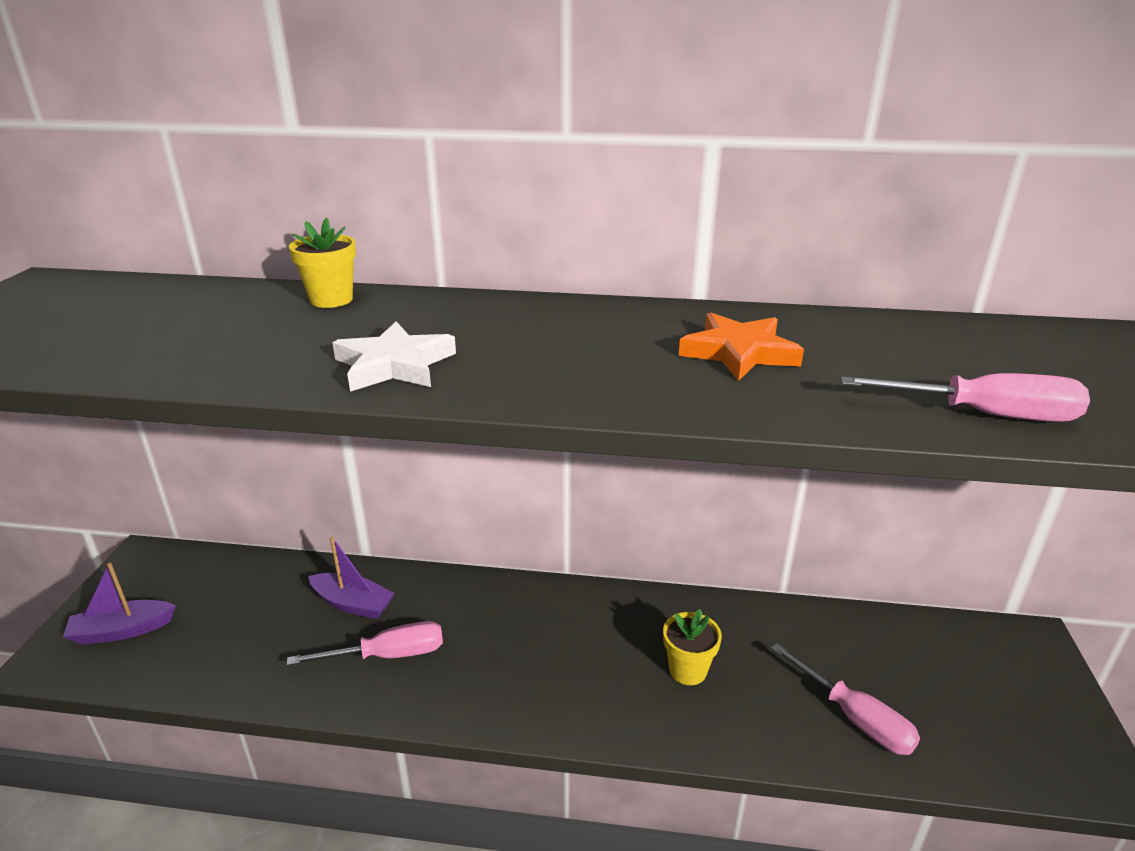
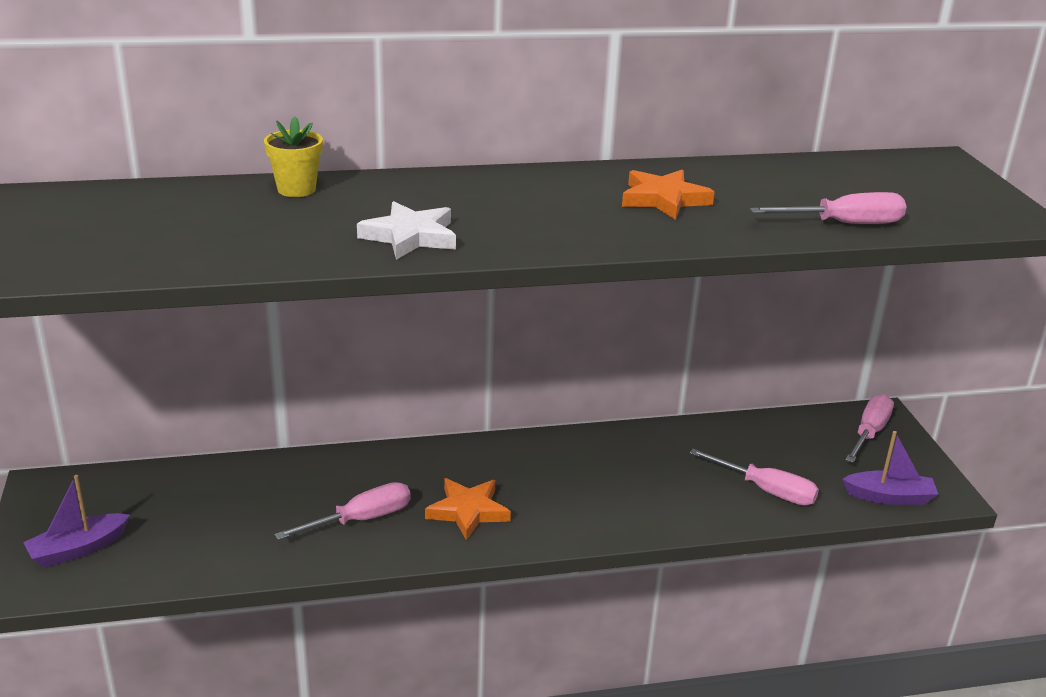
camera: 20 degrees left, 0 degrees up
(352, 604) = (299, 487): purple boat -> purple boat (889, 497)
(499, 669) = (468, 511): none -> orange star
(688, 670) = (626, 483): yellow flower pot -> none
(1012, 661) = (869, 432): none -> pink screwdriver

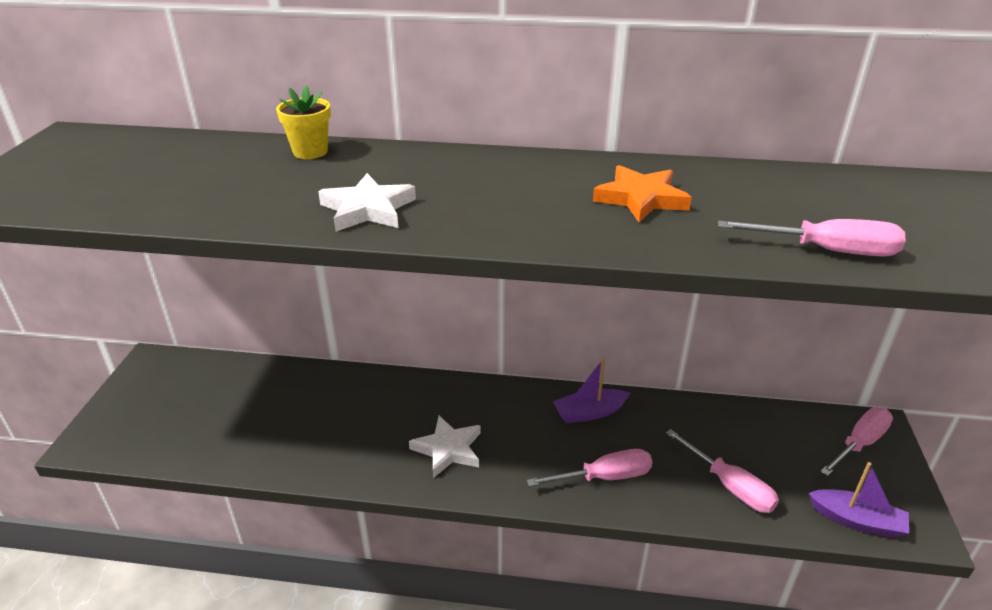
camera: 20 degrees right, 5 degrees up
(78, 549) = (142, 419): purple boat -> purple boat (589, 412)
(361, 519) = (358, 438): pink screwdriver -> pink screwdriver (604, 477)
(468, 511) = (448, 449): orange star -> white star

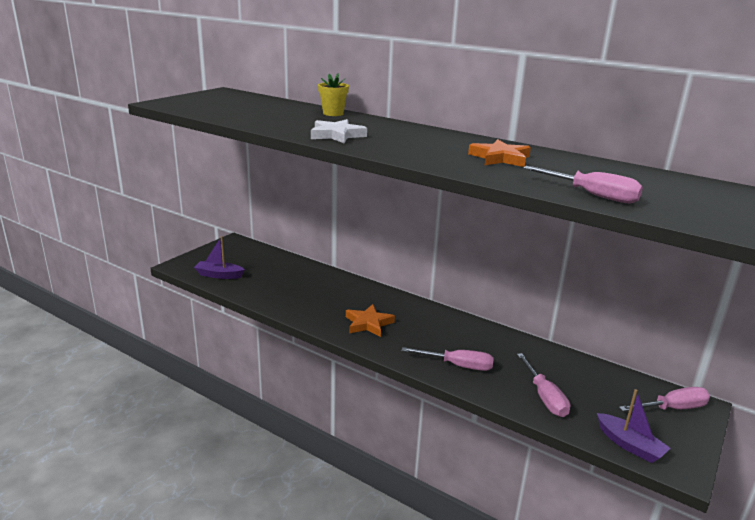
camera: 25 degrees right, 10 degrees down
(448, 449) = (368, 323): white star -> orange star
(589, 412) = (474, 333): purple boat -> purple boat (219, 275)

